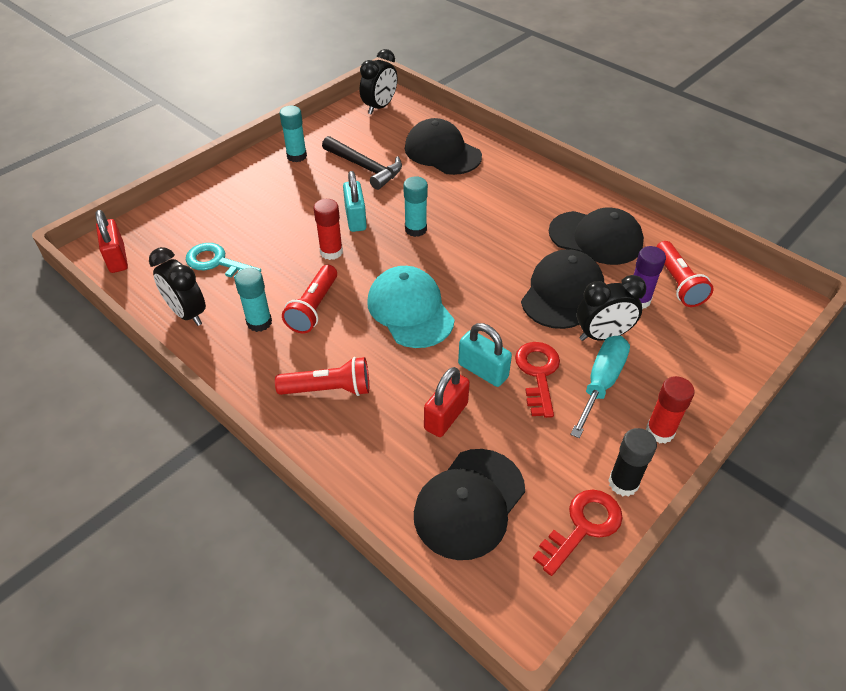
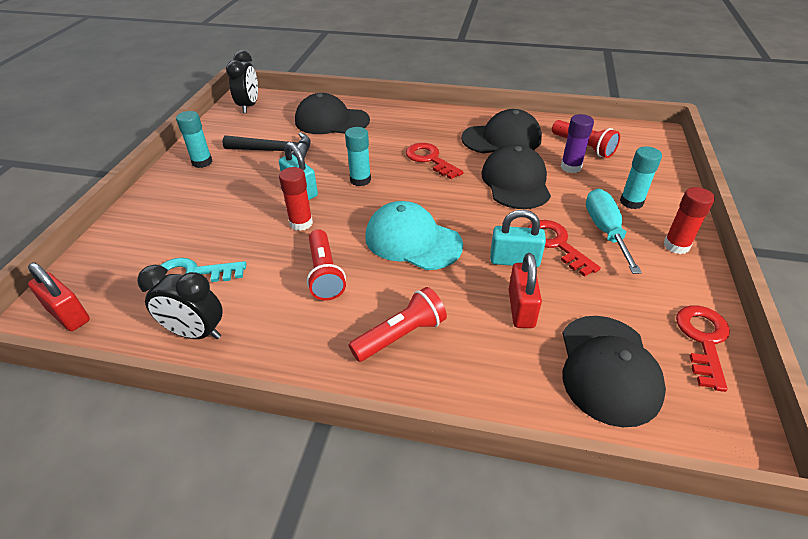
camera: 30 degrees left, 5 degrees down
(259, 322) = (281, 308): turquoise glue stick -> turquoise glue stick (631, 202)
(499, 233) = (429, 159): none -> red key
(602, 336) = (572, 199): black clock -> none
(623, 483) = (693, 293): black glue stick -> none

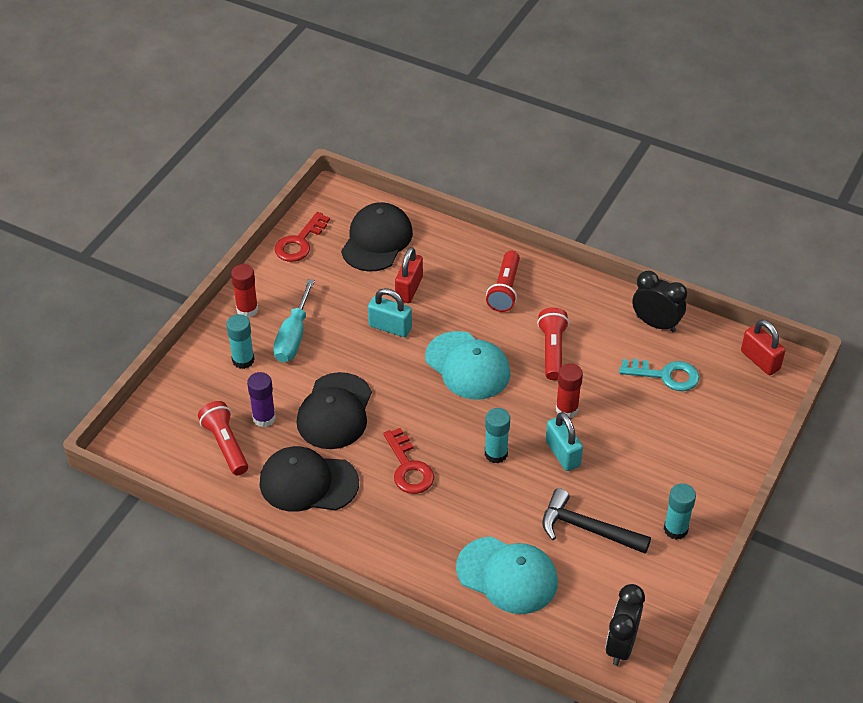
camera: 165 degrees left, 5 degrees up
(331, 121) = (507, 575): black cap -> turquoise cap
(401, 335) = (505, 290): red flashlight -> red flashlight turned 60 degrees counterclockwise
(556, 244) = (345, 334): red key -> none

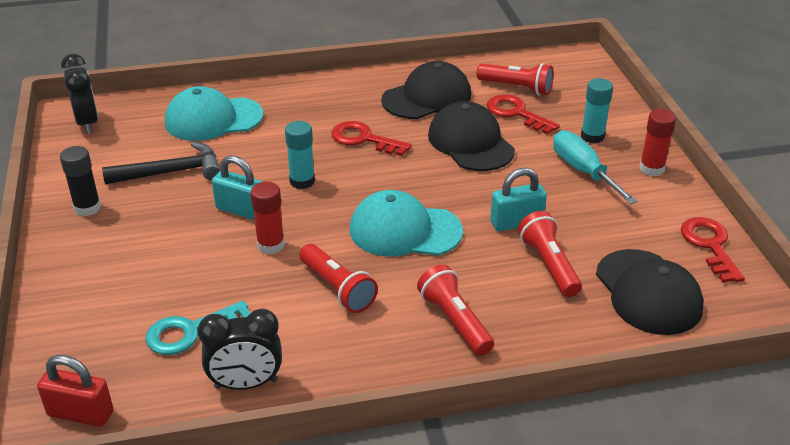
camera: 140 degrees right, 10 degrees down
(264, 418) = (516, 113): purple glue stick -> red key
(409, 289) = (548, 265): red padlock -> red flashlight
(675, 529) = (87, 208): turquoise glue stick -> black glue stick

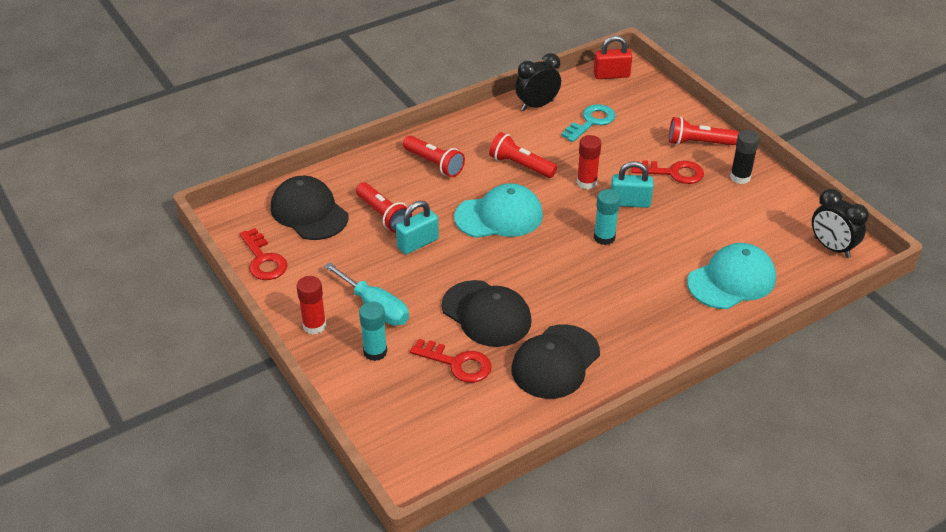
camera: 160 degrees right, 5 degrees up
(171, 172) = (712, 220): black hammer -> none
(363, 139) = (583, 293): red key -> red key (673, 173)
(517, 88) = (469, 402): red flashlight -> red flashlight (698, 143)

